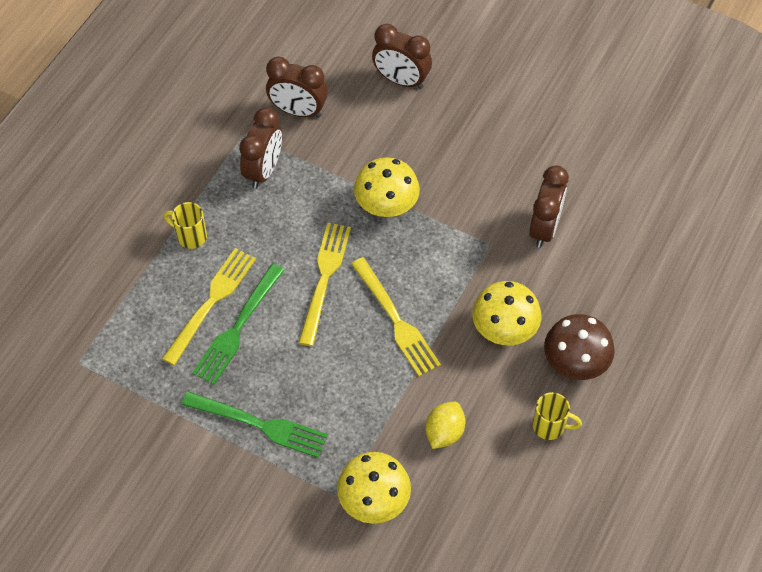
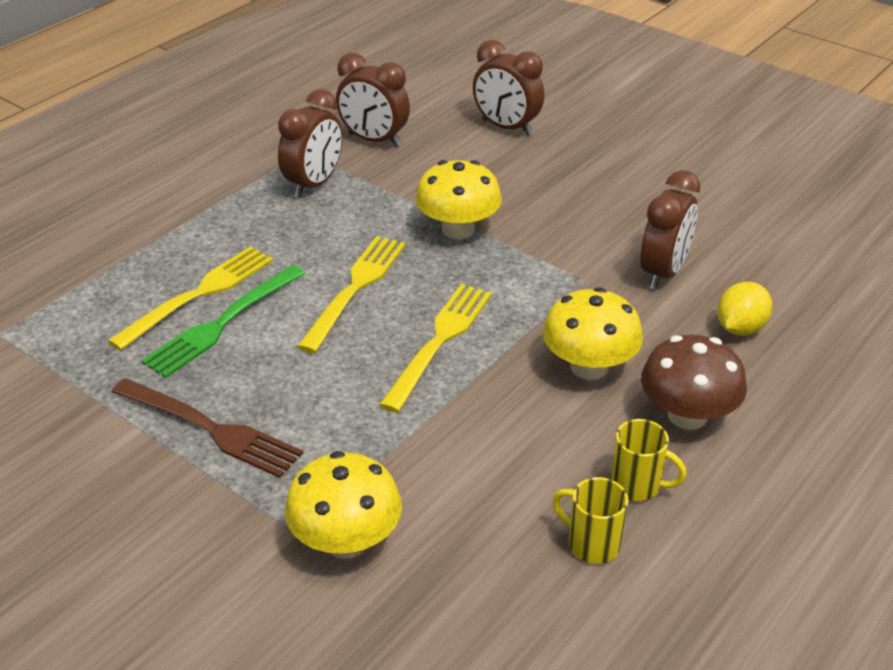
camera: 10 degrees right, 20 degrees down
(190, 236) = (199, 231): yellow mug -> yellow mug (591, 544)
(260, 424) = (211, 429): green fork -> brown fork
(396, 321) = (439, 341): yellow fork -> yellow fork turned 135 degrees counterclockwise
(444, 432) = (475, 472): yellow lemon -> yellow lemon (740, 328)

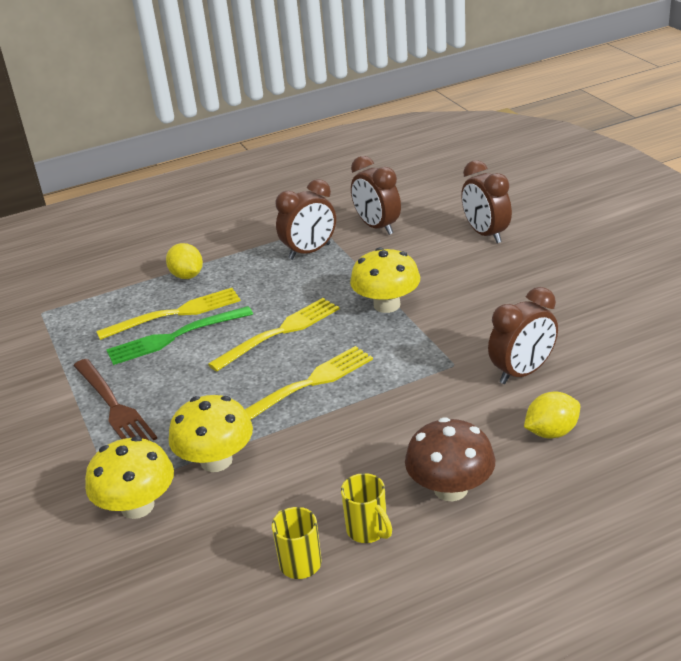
camera: 30 degrees right, 5 degrees down
(175, 244) = (187, 276): none -> yellow lemon
(589, 367) = (403, 431): yellow mushroom -> yellow mushroom (216, 461)

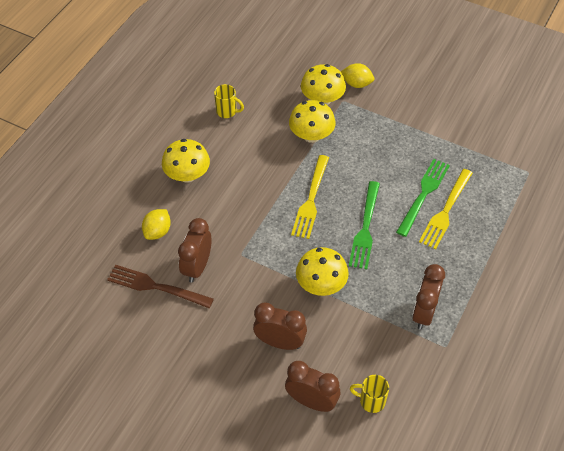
camera: 140 degrees right, 20 degrees up
(114, 406) = (398, 137): brown fork -> brown fork (155, 287)
(187, 276) = (480, 246): yellow lemon -> yellow lemon (357, 84)
(280, 332) = (365, 228): yellow fork -> green fork
(368, 530) = (209, 138): yellow mug -> yellow mug (371, 401)
(377, 227) = (402, 369): brown clock -> brown clock (280, 342)
(450, 489) = (187, 175): brown mushroom -> yellow mushroom

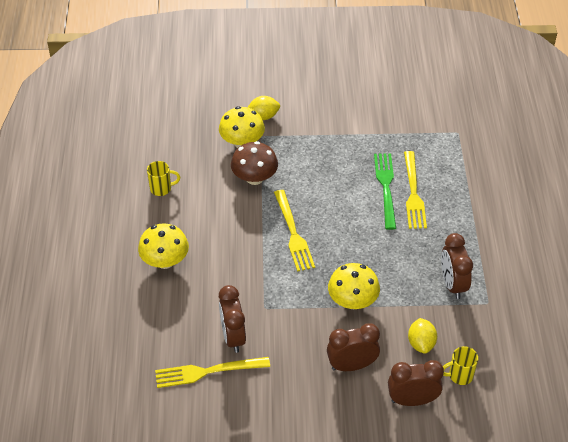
camera: 30 degrees left, 5 degrees down
(155, 287) = (207, 372): brown fork -> yellow fork
(157, 231) = (173, 323): yellow lemon -> yellow lemon (421, 343)
(311, 135) = (254, 178): yellow mushroom -> brown mushroom
(365, 228) = (357, 237): green fork -> none

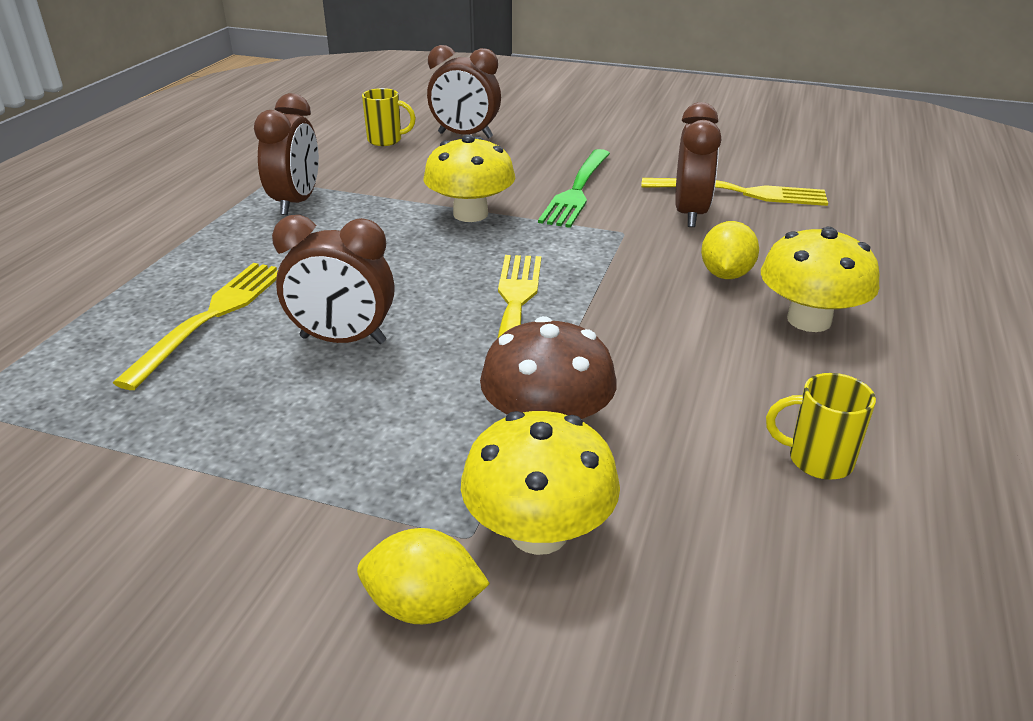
camera: 160 degrees left, 15 degrees down
(351, 365) = (521, 166): brown clock -> brown clock (343, 340)
(385, 187) = (254, 339): green fork -> green fork (577, 191)
(421, 343) = (407, 166): yellow lemon -> yellow lemon (725, 274)

